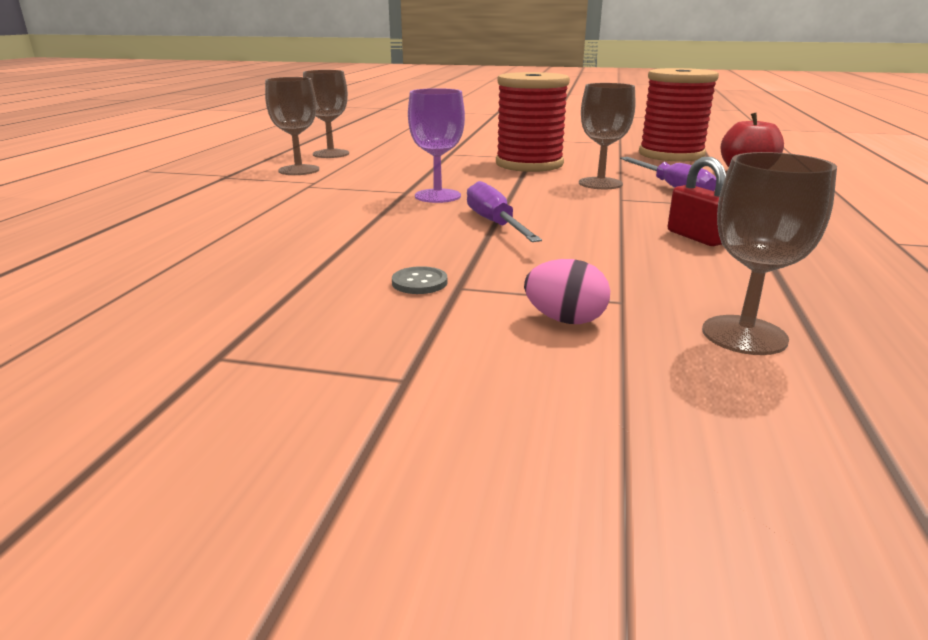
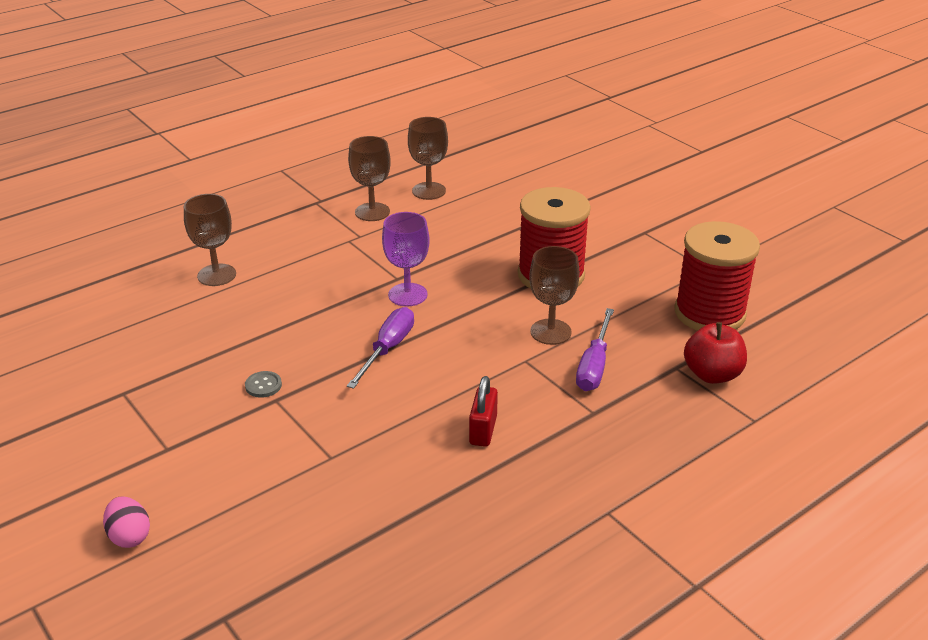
camera: 40 degrees right, 10 degrees up
(565, 320) = (281, 453): pink egg -> pink egg (130, 536)
(744, 335) = (339, 514): brown goblet -> brown goblet (216, 275)

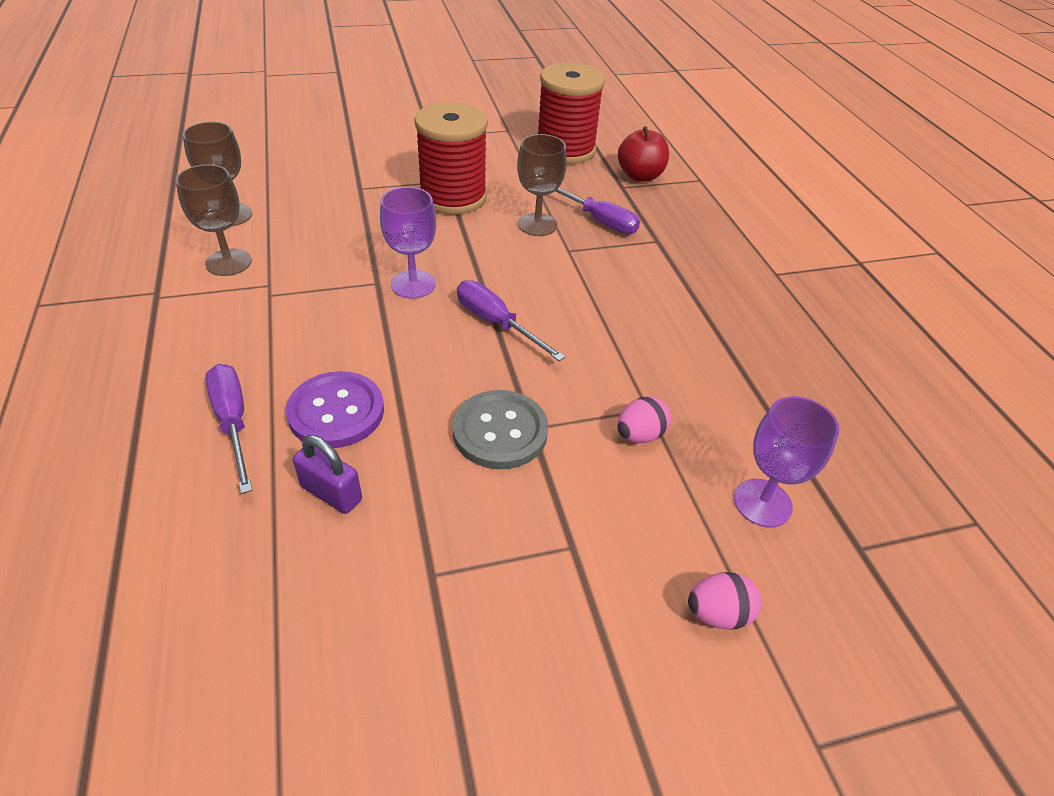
camera: 70 degrees left, 10 degrees up
(173, 332) = (331, 493): none -> purple padlock
(216, 275) = (233, 422): brown goblet -> purple screwdriver
(246, 309) = (336, 412): none -> purple button
(251, 546) = (762, 503): none -> purple goblet
(263, 385) = (500, 431): grey button -> grey button, size x2.13
(296, 459) = (640, 435): none -> pink egg
(483, 430) = (652, 302): red padlock -> none

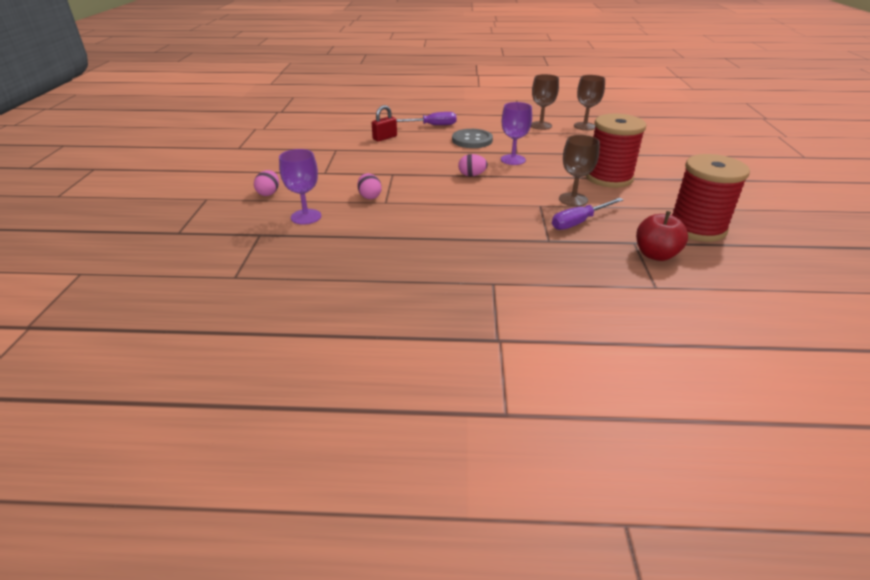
camera: 110 degrees right, 10 degrees down
(331, 493) = (385, 138): purple padlock -> red padlock
(336, 412) = (427, 140): purple button -> none
(496, 323) = (472, 175): purple screwdriver -> pink egg
(500, 431) = (394, 167): grey button -> grey button (472, 140)

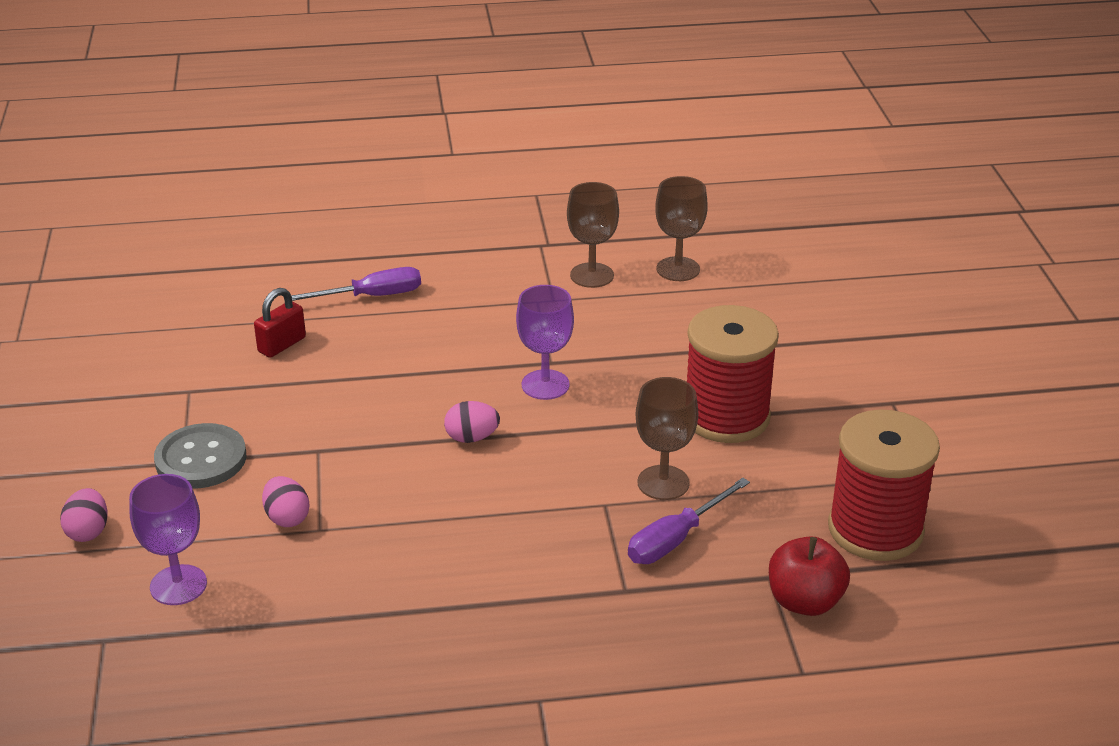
camera: 10 degrees left, 0 degrees up
(472, 140) = (459, 334): grey button -> grey button (201, 459)

